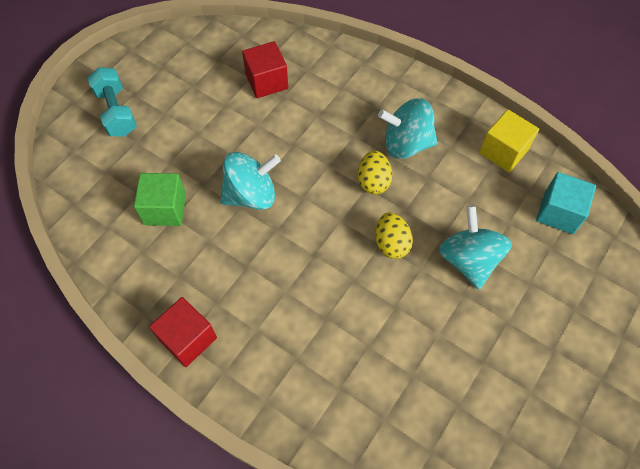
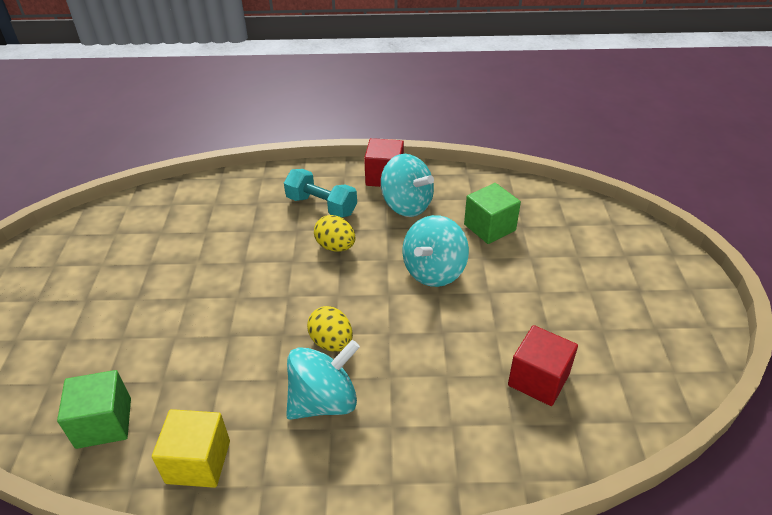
camera: 145 degrees right, 20 degrees down
(116, 112) = (628, 267): turquoise dumbbell -> turquoise dumbbell (321, 206)
(391, 243) = (276, 301): yellow egg -> yellow egg (335, 247)
(468, 260) = (193, 325): turquoise spinning top -> turquoise spinning top (406, 205)
(558, 212) = (104, 423): turquoise cube -> green cube

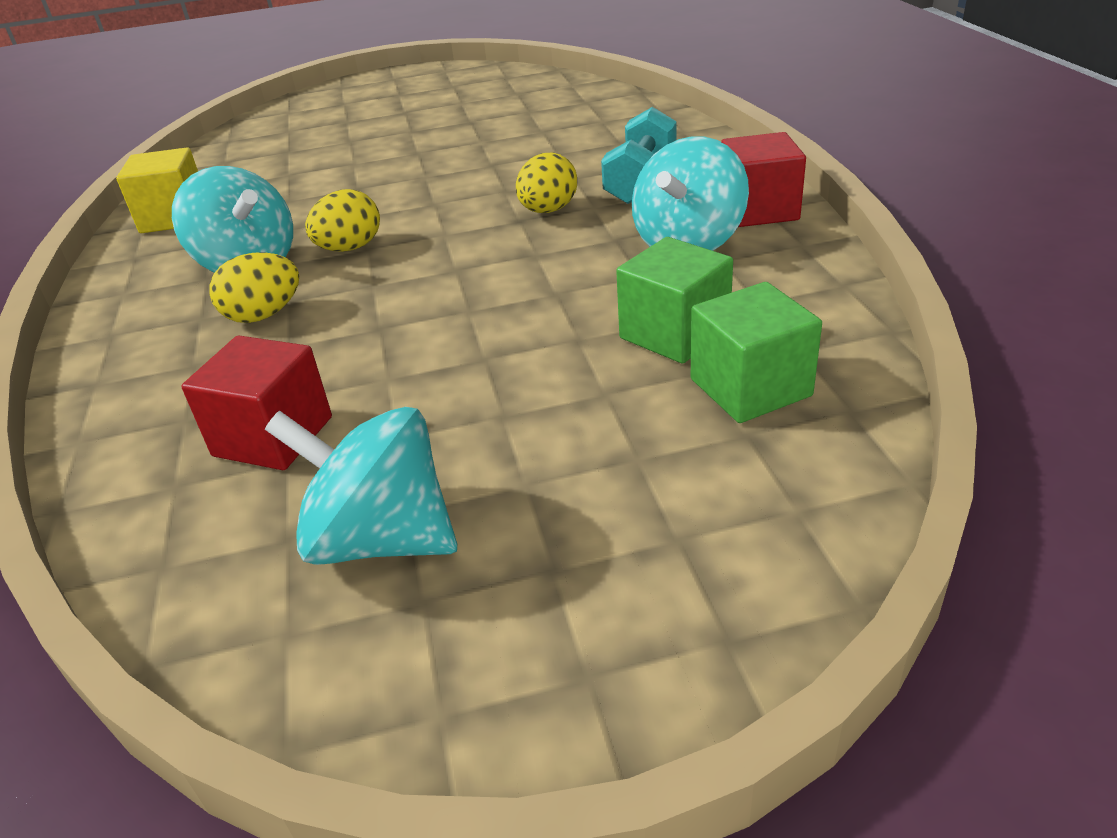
camera: 80 degrees right, 5 degrees down
(104, 423) = (234, 164): green cube -> green cube (750, 387)
(404, 388) = (264, 315): none -> yellow egg
(434, 271) = (521, 297): turquoise spinning top -> turquoise spinning top (381, 539)

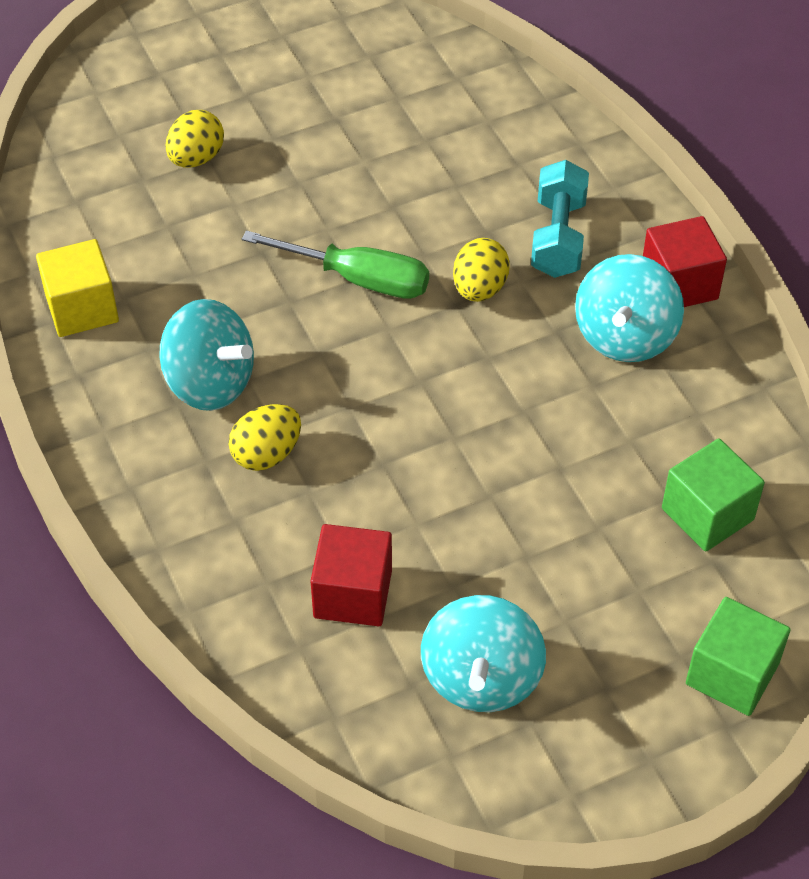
camera: 15 degrees left, 15 degrees up
(350, 248) = (302, 354): yellow egg -> yellow egg (196, 158)
(381, 539) = (481, 678): turquoise spinning top -> turquoise spinning top turned 90 degrees counterclockwise
(434, 203) = (358, 279): none -> green screwdriver
(674, 333) = (638, 457): green cube -> green cube (732, 674)

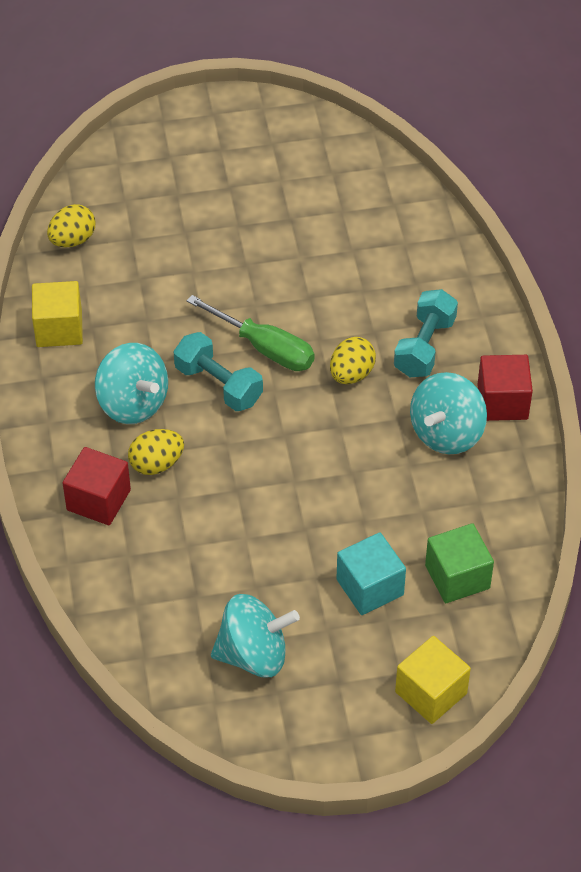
camera: 15 degrees right, 0 degrees up
(196, 158) = (176, 230): yellow egg -> yellow egg (73, 240)
(314, 336) = (218, 385): none -> turquoise dumbbell
(353, 594) = (184, 576): red cube -> red cube (98, 500)
(481, 678) = (254, 654): turquoise spinning top -> turquoise spinning top turned 120 degrees counterclockwise
(601, 553) = (370, 587): none -> turquoise cube
(732, 674) = (431, 693): green cube -> yellow cube

